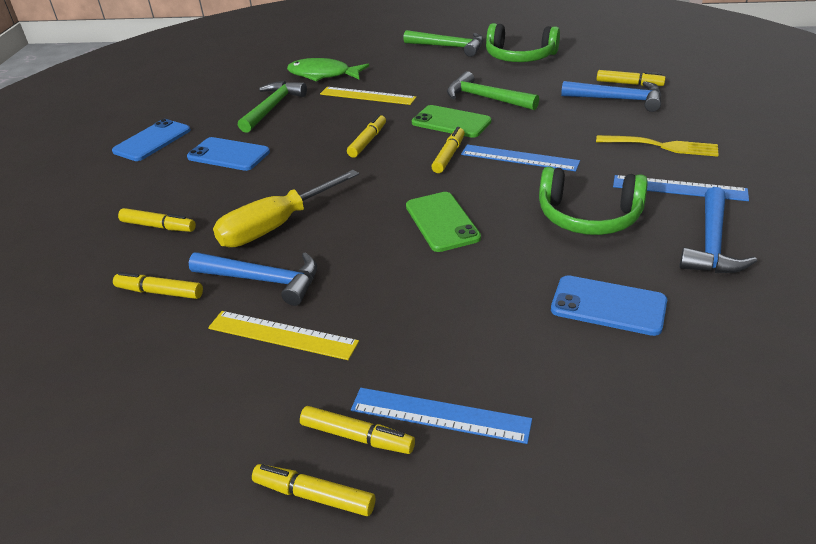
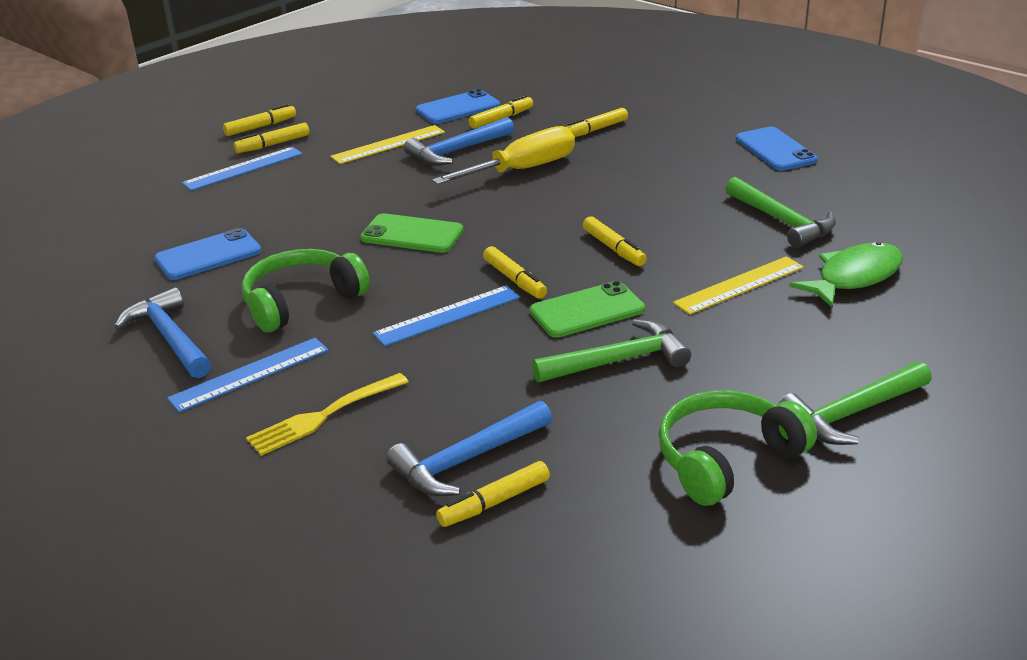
camera: 125 degrees right, 5 degrees down
(228, 155) = (688, 177): blue phone -> blue phone (458, 108)
(276, 226) = (521, 170): yellow screwdriver -> yellow screwdriver turned 60 degrees clockwise

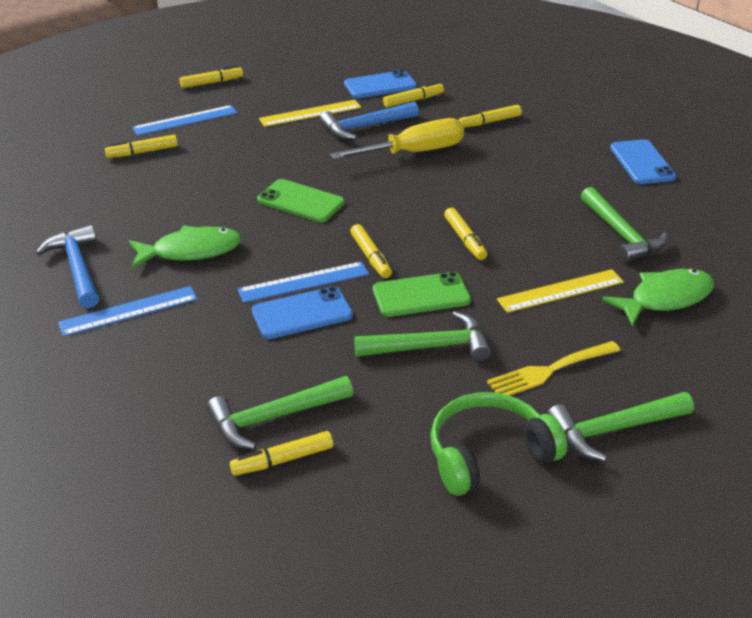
camera: 10 degrees right, 5 degrees up
(208, 255) = (131, 197): blue phone -> blue phone (302, 313)
(273, 144) = (216, 101): yellow marker -> yellow marker (142, 152)
(301, 302) = (191, 251): green headphones -> green fish
(324, 415) = (175, 358): yellow fork -> yellow fork (550, 370)
(467, 460) = (274, 417): blue hammer -> green hammer

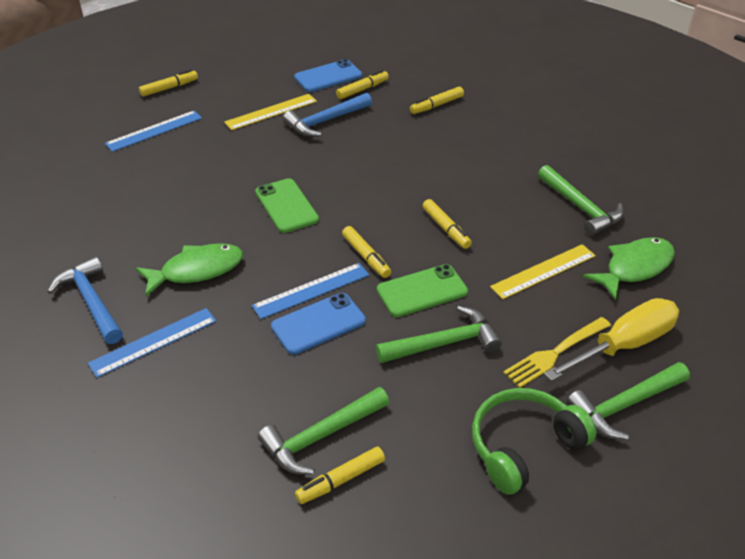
camera: 10 degrees left, 5 degrees up
(142, 152) = (122, 169): yellow marker -> none
(301, 201) = (286, 206): green phone -> green phone turned 45 degrees clockwise
(413, 153) = (376, 144): yellow screwdriver -> yellow screwdriver (623, 345)
(642, 162) = (580, 133): blue phone -> none

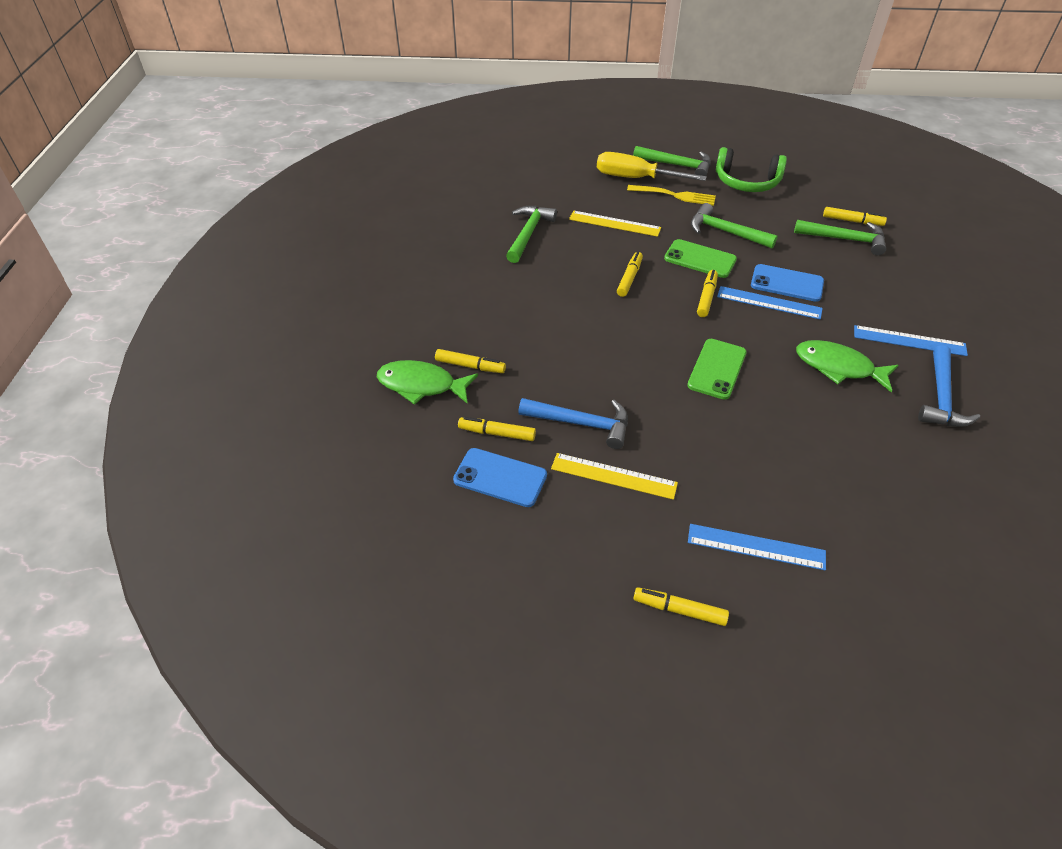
camera: 130 degrees left, 5 degrees up
(634, 268) = (564, 195): green fish -> green fish (421, 385)

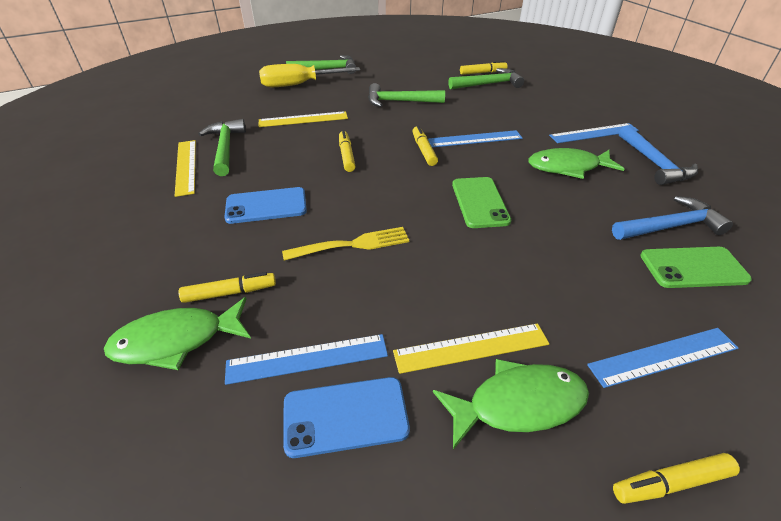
camera: 30 degrees left, 5 degrees down
(487, 242) = (185, 166): none -> yellow ruler
(497, 433) = (307, 359): yellow marker -> blue ruler
(581, 423) = (396, 305): blue hammer -> blue hammer (670, 226)
(617, 523) = (518, 404): none -> green fish
(674, 195) = (339, 88): yellow fork -> yellow fork (351, 245)
(700, 259) = (395, 125): green phone -> green phone (693, 268)
(746, 182) = (388, 67): green headphones -> none
(787, 283) = (475, 122): blue phone -> blue phone (266, 206)

